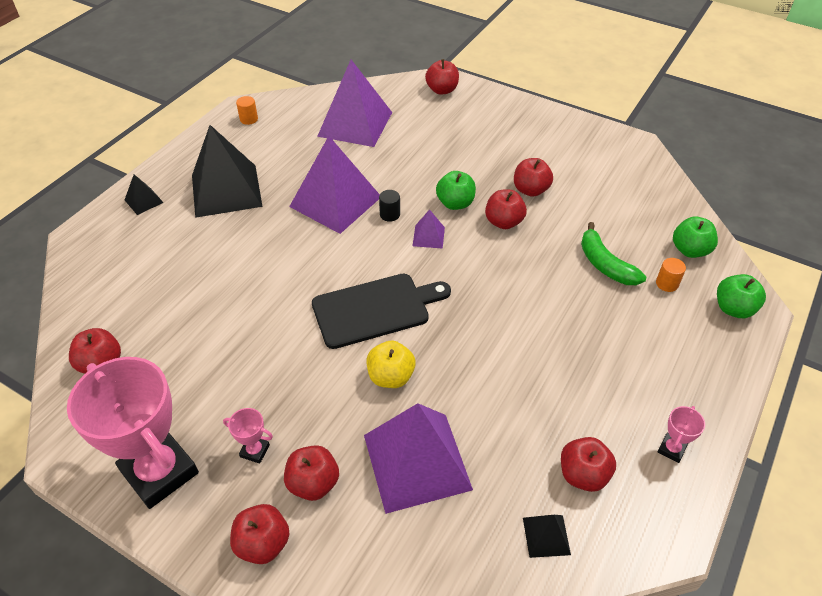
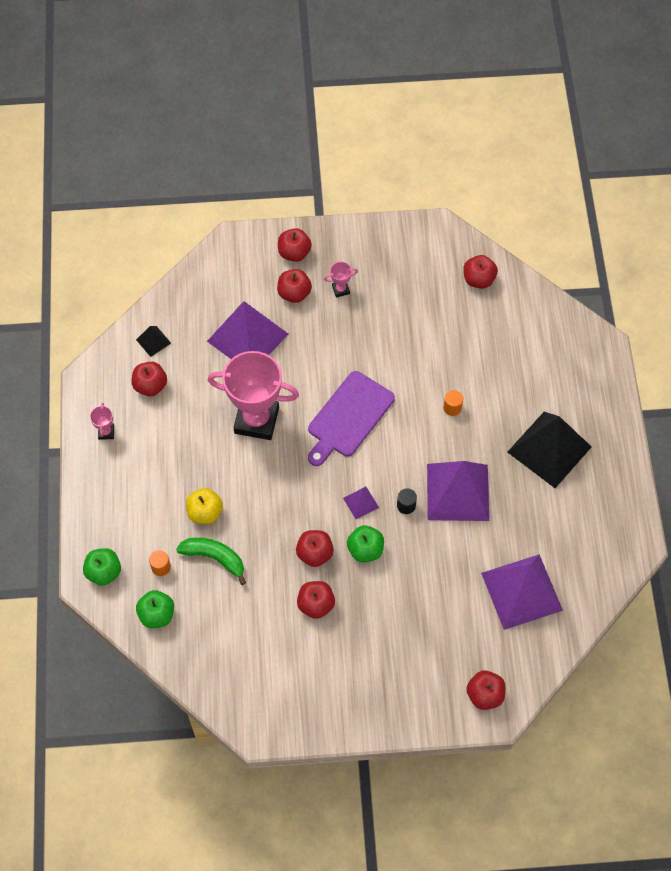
camera: 145 degrees right, 15 degrees up
(144, 201) = (597, 401): black pyramid -> none
(160, 472) = (380, 250): pink trophy -> pink trophy (256, 420)
(249, 119) = (616, 536): orange cylinder -> orange cylinder (452, 408)
(375, 309) = (349, 417): black cutting board -> purple cutting board
(391, 377) = (301, 377): yellow apple -> yellow apple (205, 512)

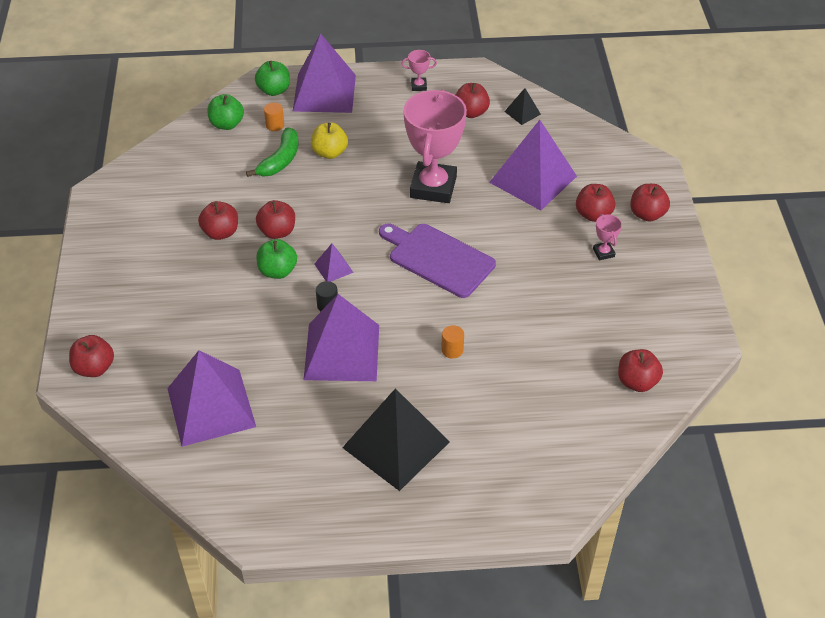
camera: 90 degrees right, 15 degrees down
(111, 522) = (324, 92): none -> purple pyramid

